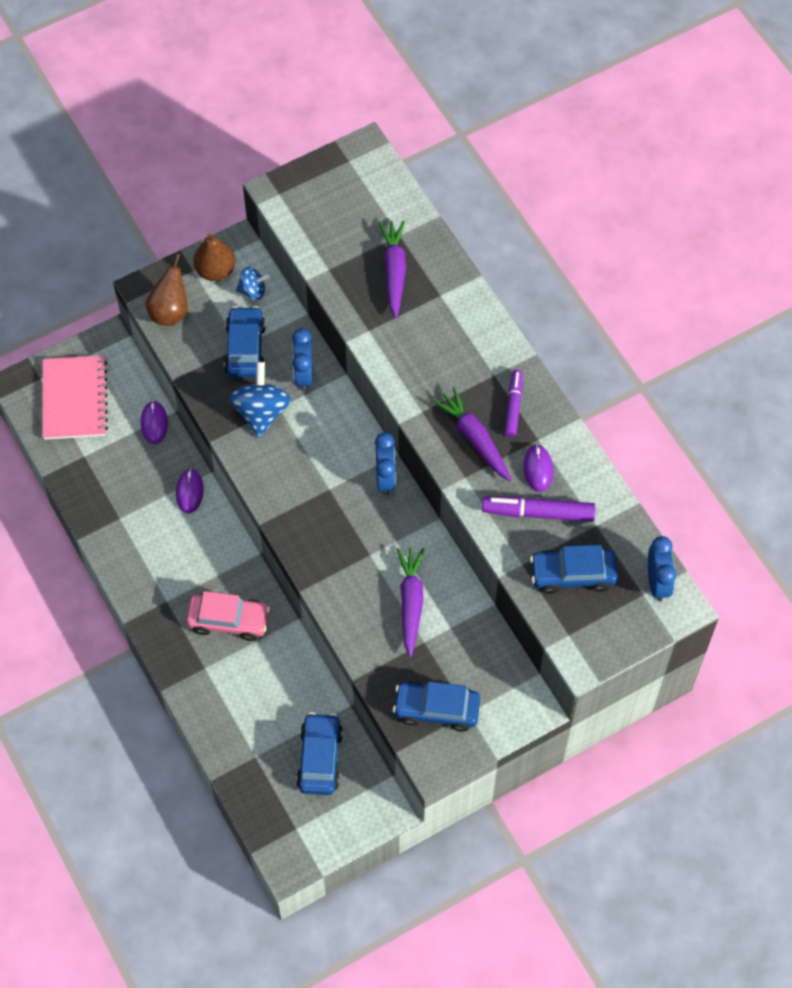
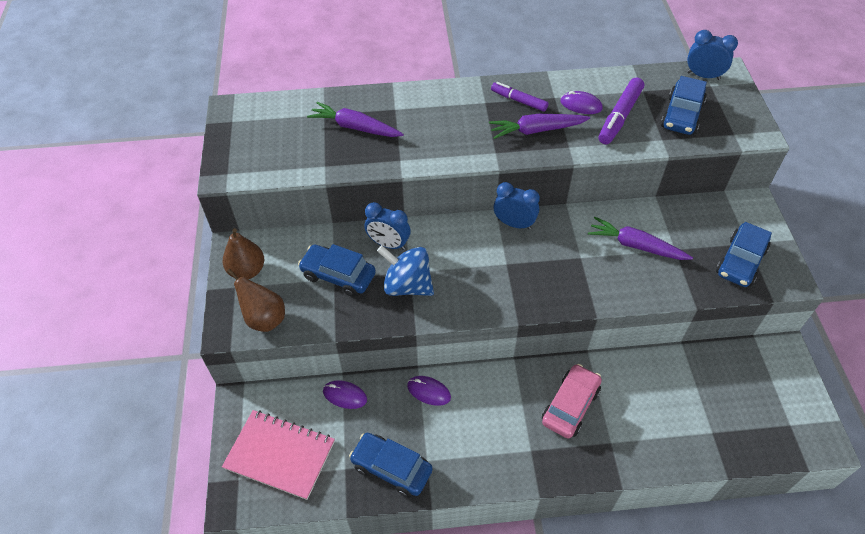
camera: 65 degrees left, 10 degrees down
(253, 291) = (285, 251): blue spinning top -> none
(320, 758) = (726, 382): blue car -> blue car (391, 468)

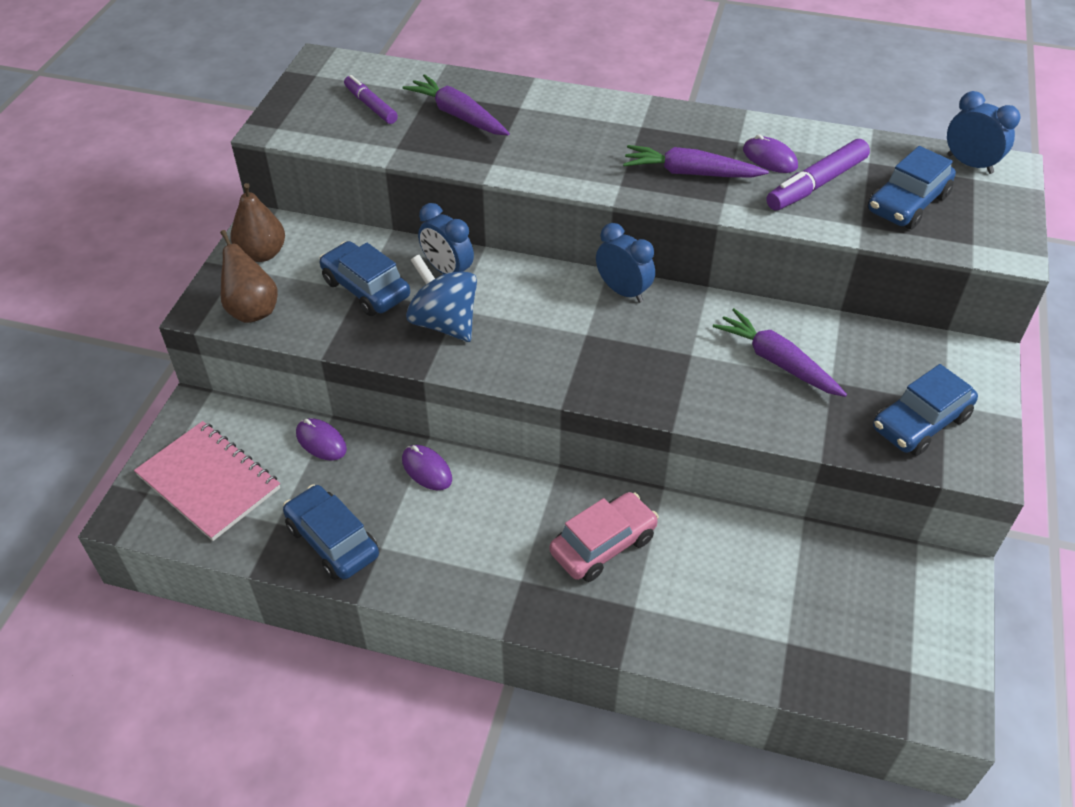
camera: 20 degrees right, 5 degrees down
(518, 101) = (687, 134): purple marker -> purple marker (370, 106)

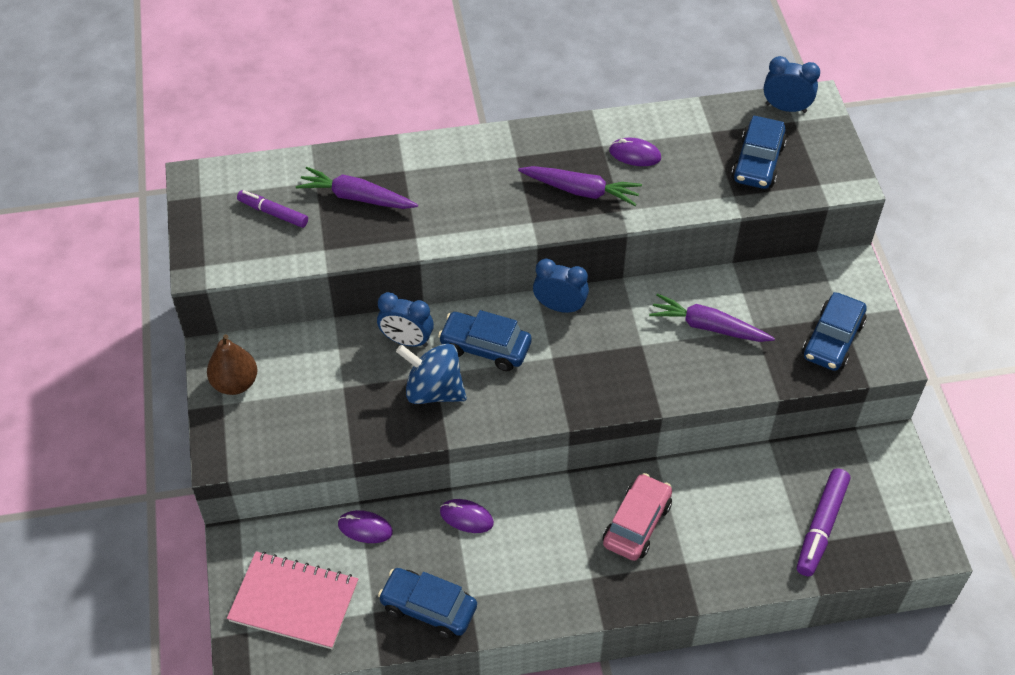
camera: 25 degrees left, 5 degrees up
(252, 310) = (264, 440): brown pear -> none
(366, 288) = (348, 383): blue car -> blue car (485, 347)
(690, 173) = (581, 191): purple carrot -> purple carrot turned 150 degrees counterclockwise
(816, 184) = (682, 168): purple marker -> purple marker (821, 527)

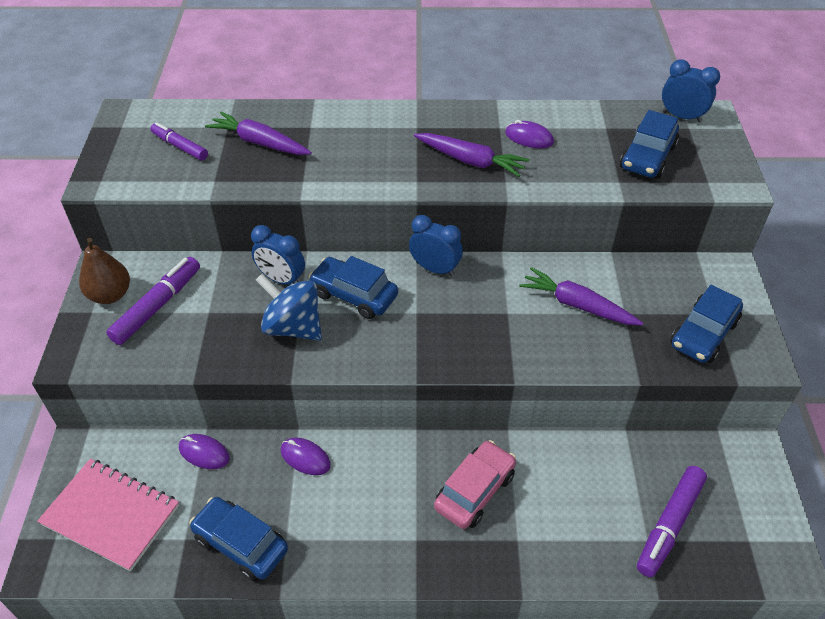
camera: 10 degrees right, 5 degrees down
(289, 388) = (157, 306): none -> purple marker

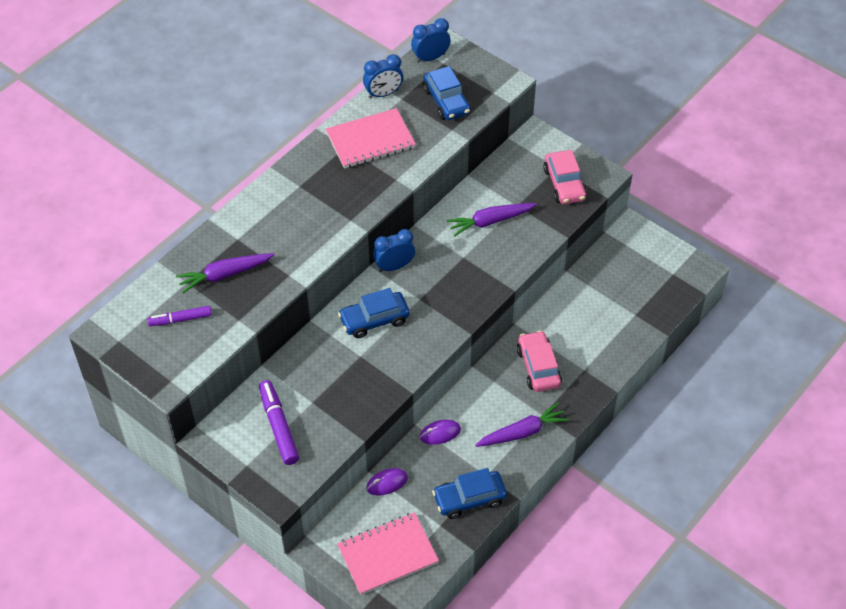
camera: 50 degrees left, 5 degrees up
(110, 295) = (241, 447): brown pear -> none
(281, 279) = (322, 348): blue clock -> blue clock (383, 94)
(293, 327) = (369, 366): blue spinning top -> none
(470, 161) = (361, 182): purple carrot -> purple carrot (522, 432)
(529, 138) = (370, 140): purple mouse -> pink notebook
(669, 525) = (635, 298): purple marker -> none
(703, 334) = (564, 184): blue car -> pink car

